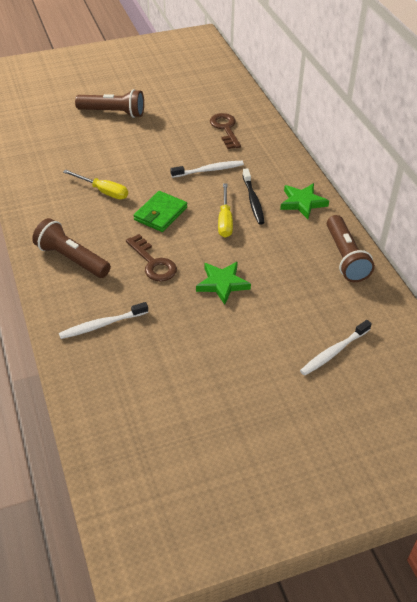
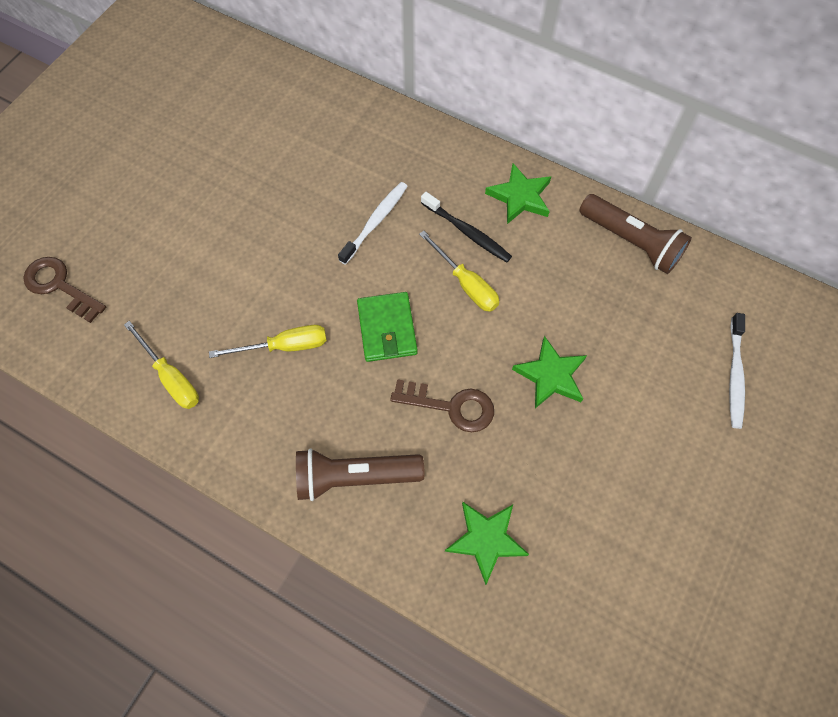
camera: 40 degrees left, 20 degrees up
(39, 172) = (171, 377): none -> yellow screwdriver
(102, 325) = (486, 540): white toothbrush -> green star
(113, 113) = (165, 211): brown flashlight -> none
(225, 129) = (330, 144): brown key -> brown key (59, 286)

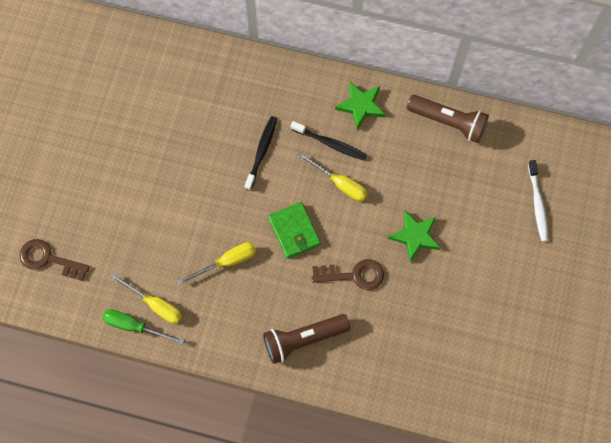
camera: 15 degrees left, 5 degrees up
(133, 399) = (134, 326): none -> green screwdriver
(375, 222) = (261, 152): white toothbrush -> black toothbrush
(486, 540) = (400, 357): green star -> none

